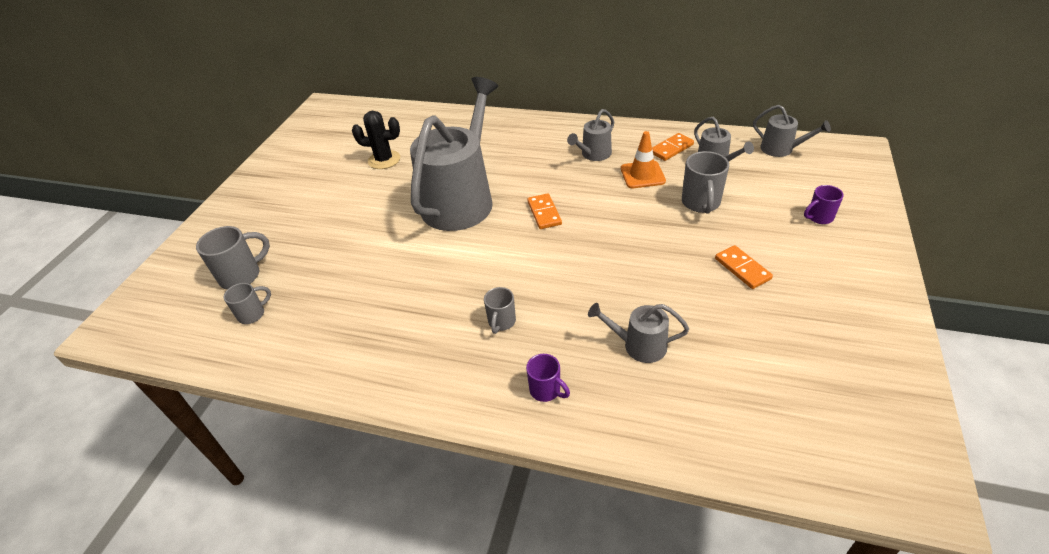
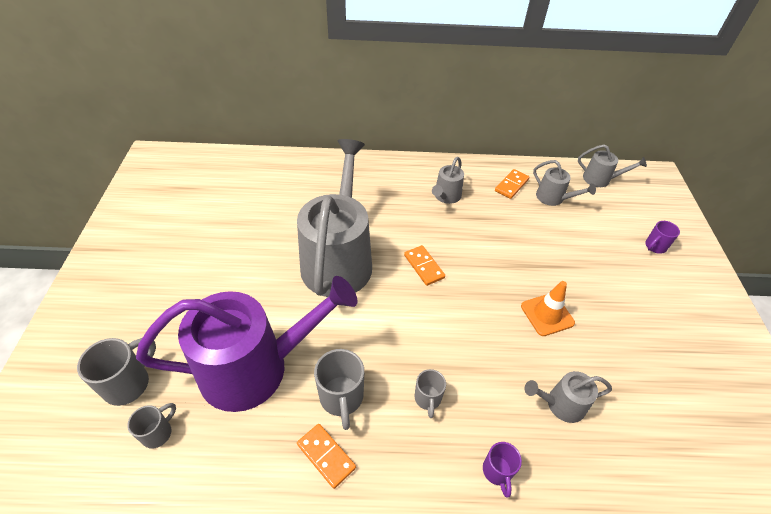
camera: 20 degrees left, 5 degrees up
(351, 277) = (255, 367): none -> purple watering can
(384, 160) = (242, 218): black cactus -> none
(546, 390) = (497, 471): purple mug -> purple mug turned 60 degrees clockwise
(642, 175) = (497, 215): orange traffic cone -> orange traffic cone (547, 314)
(701, 203) = (557, 241): grey mug -> grey mug (341, 398)
(742, 269) = (615, 307): orange domino -> orange domino (326, 456)

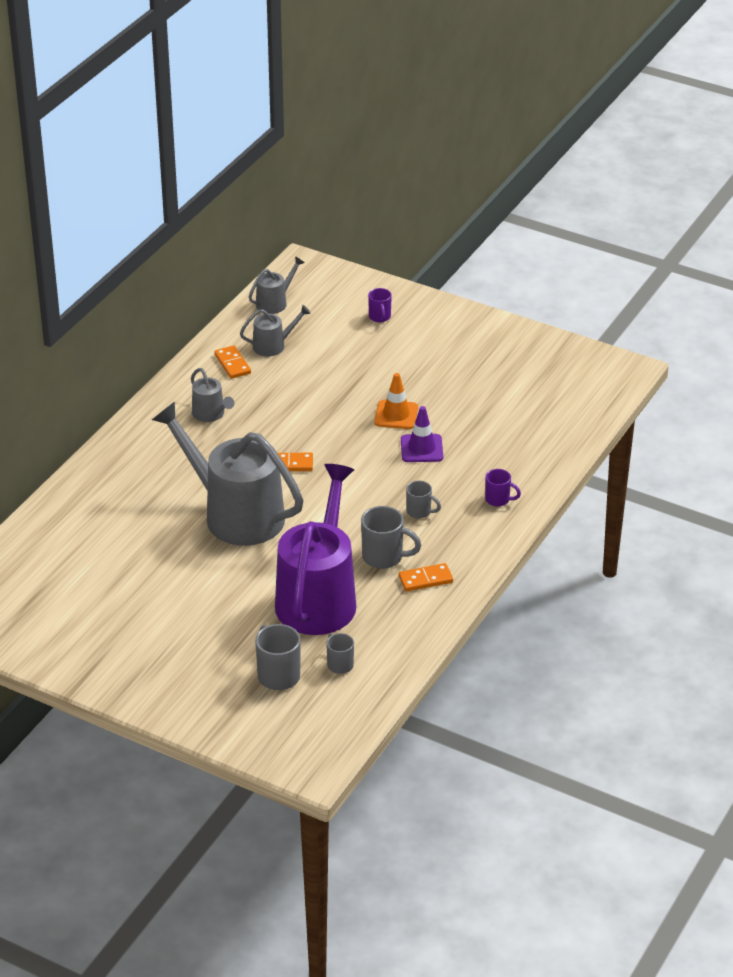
camera: 60 degrees left, 10 degrees down
(519, 357) = (421, 448): none -> purple traffic cone
(561, 404) = (475, 446): grey watering can -> none

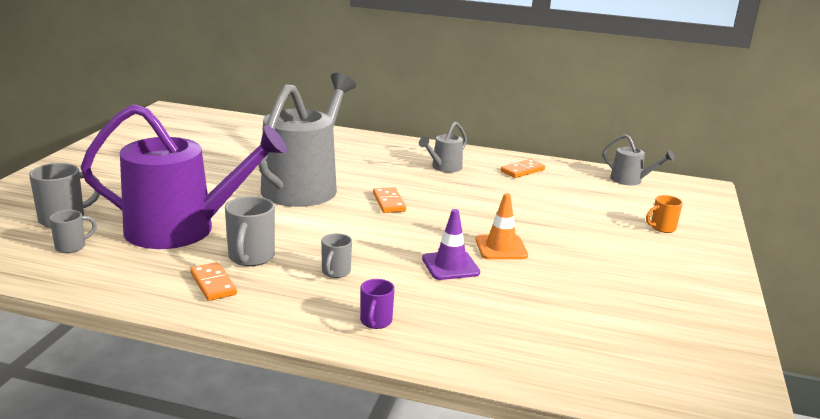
camera: 75 degrees right, 15 degrees down
(273, 346) = (564, 184): grey watering can -> none
(380, 317) = (662, 228): purple mug -> orange mug

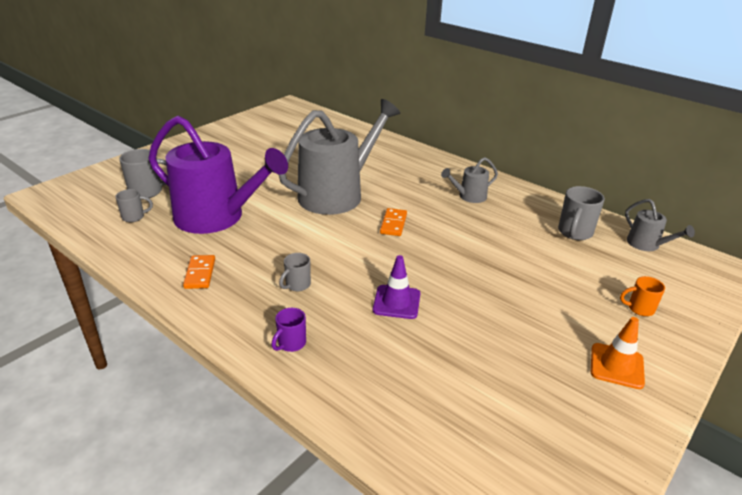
camera: 25 degrees right, 10 degrees up
(251, 258) = (245, 255): grey mug -> grey mug (574, 233)
(501, 248) = (457, 293): orange traffic cone -> orange traffic cone (616, 366)
(522, 170) = (541, 213): orange domino -> none

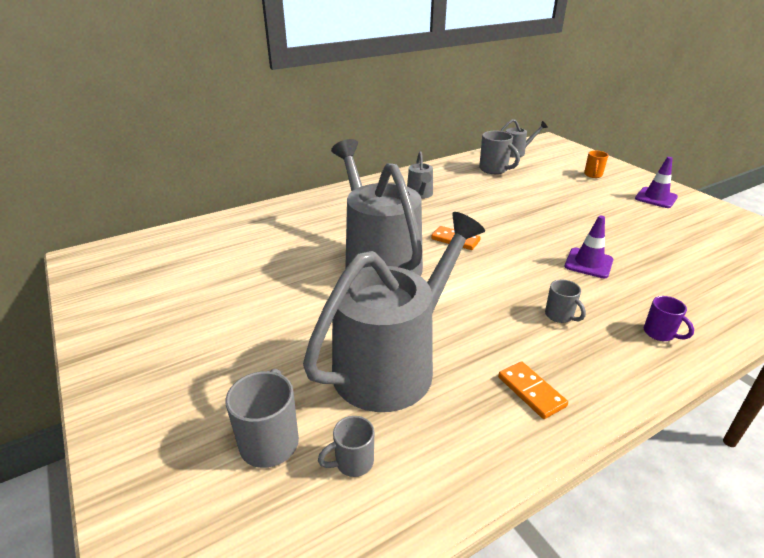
camera: 70 degrees left, 0 degrees up
(134, 217) = (353, 462): grey mug -> grey mug turned 120 degrees counterclockwise
(200, 273) = (531, 391): orange domino -> orange domino turned 45 degrees clockwise
(216, 217) = (393, 364): purple watering can -> grey watering can
(616, 366) = (656, 198): orange traffic cone -> purple traffic cone

